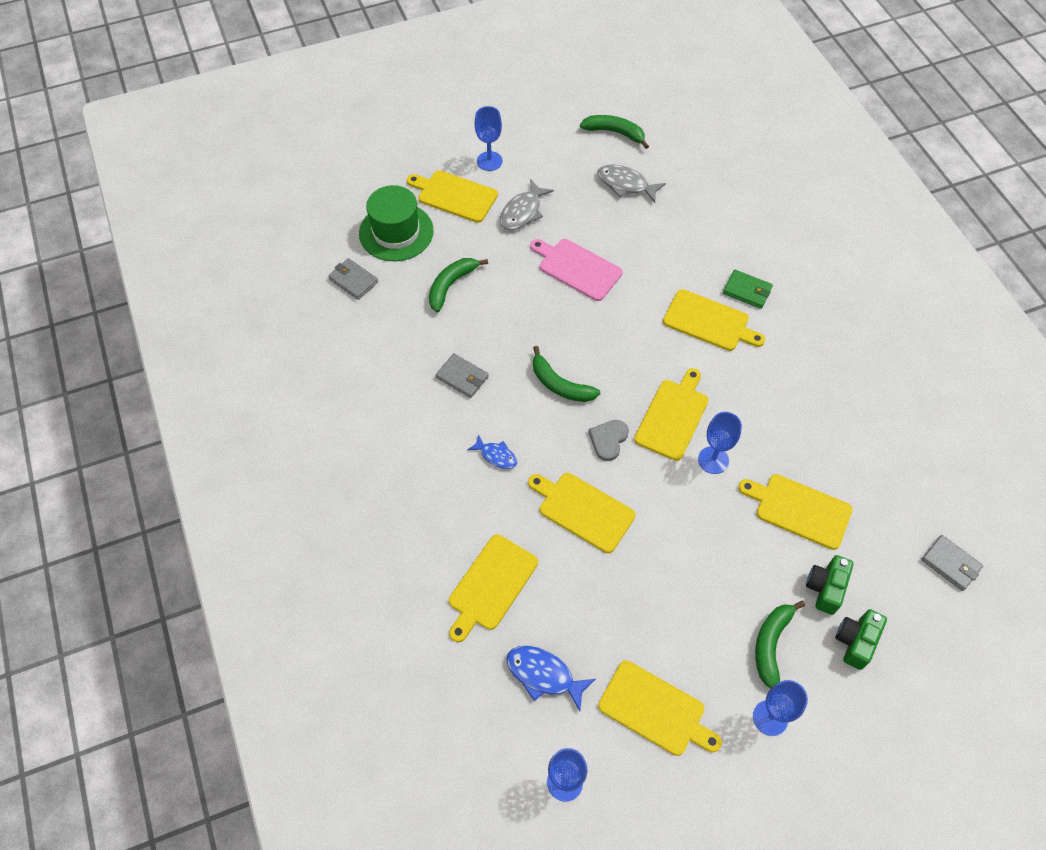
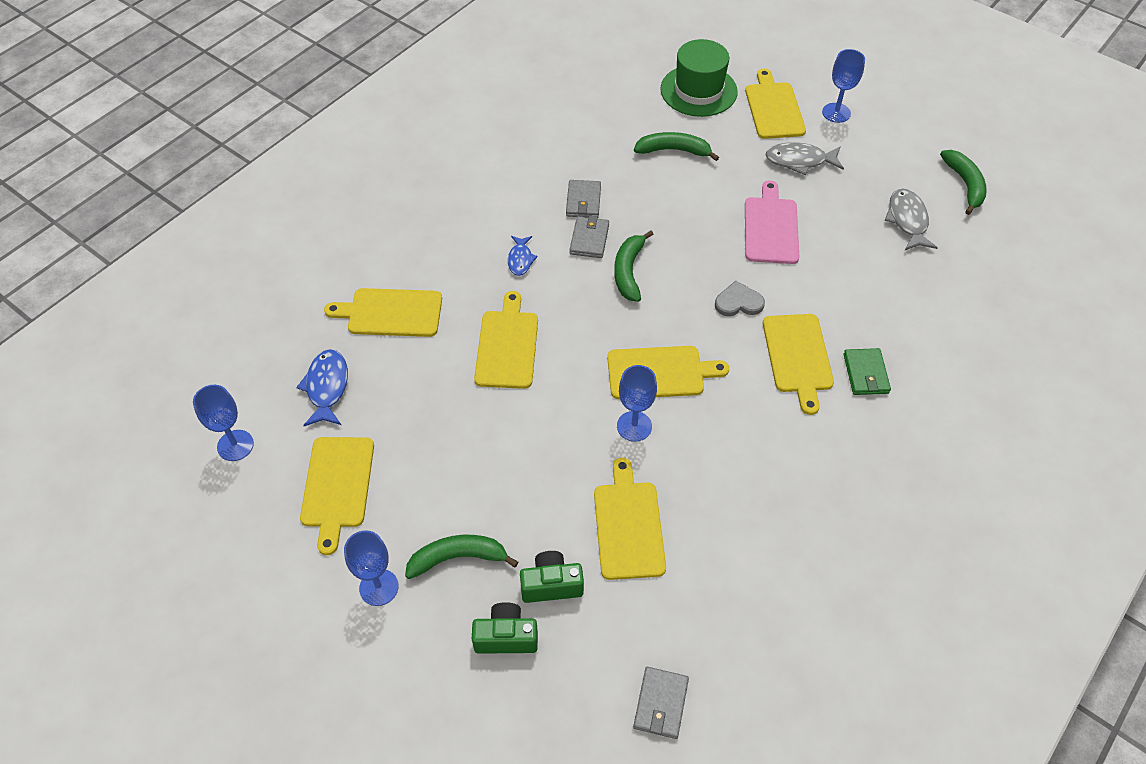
camera: 60 degrees right, 5 degrees down
(353, 280) = (625, 89): grey wallet -> grey wallet (589, 239)
(608, 440) = (595, 333): grey heart -> grey heart (738, 302)

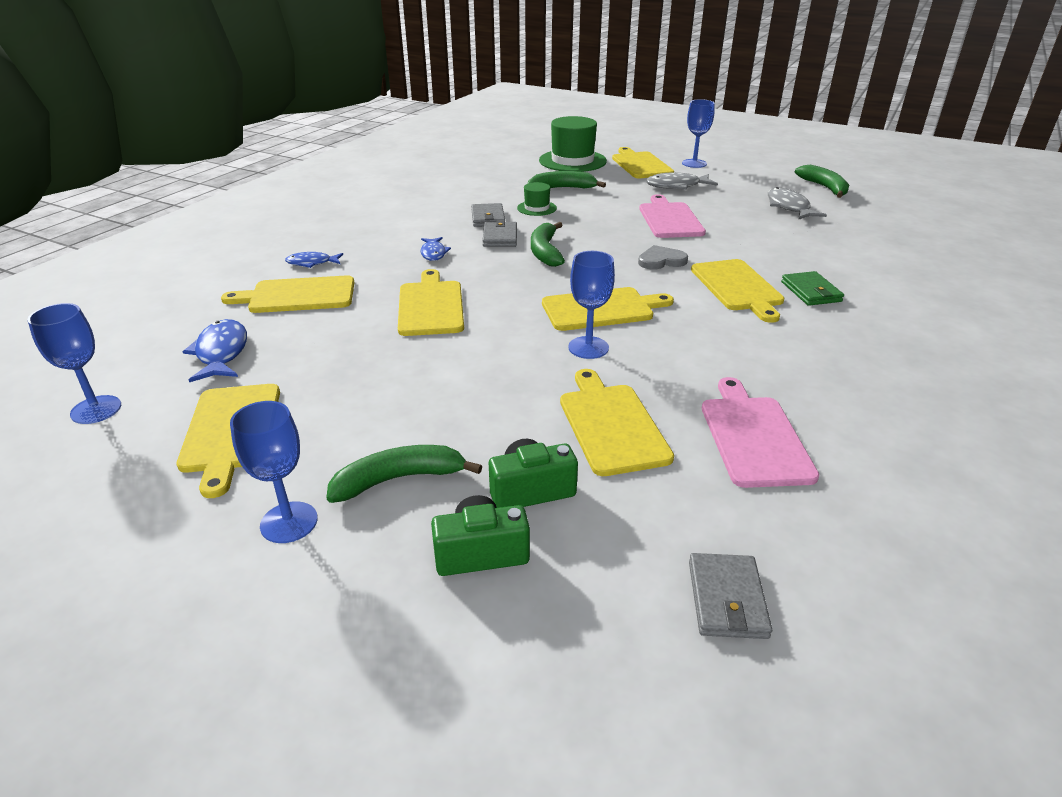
camera: 10 degrees left, 20 degrees down
(405, 261) = (312, 263): none -> blue fish
(637, 188) = (536, 208): none -> green hat
(737, 556) = (754, 436): none -> pink cutting board

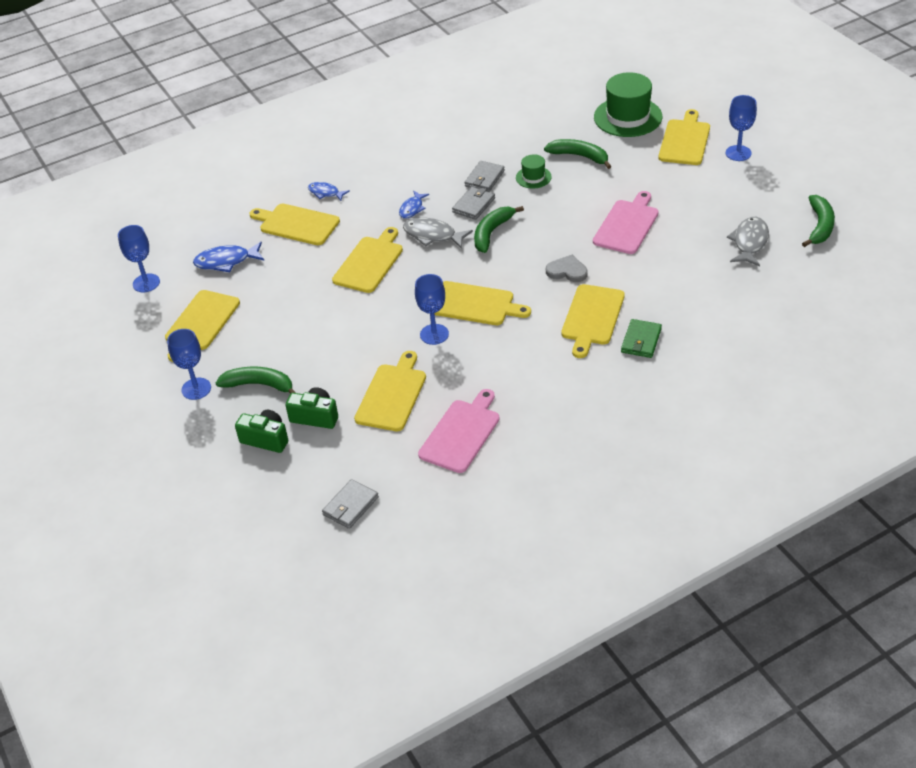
camera: 35 degrees right, 10 degrees up
(221, 353) = (226, 261): blue fish -> blue fish turned 120 degrees counterclockwise
(676, 186) = (682, 182): grey fish -> grey fish (433, 235)

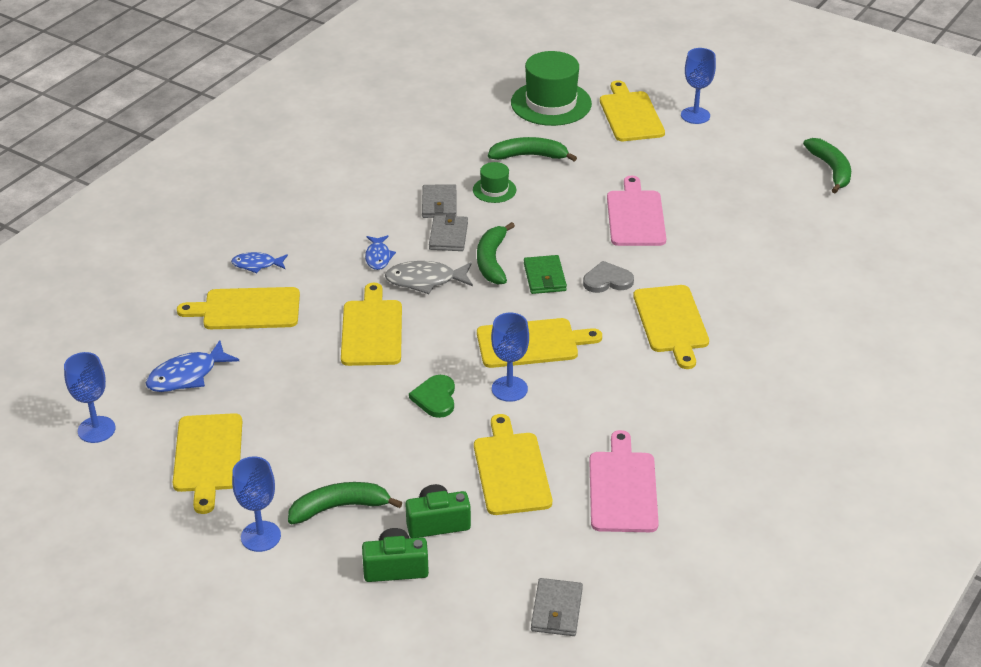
camera: 30 degrees left, 5 degrees down
(377, 326) = (435, 398): none -> green heart
(641, 341) = (741, 332): green wallet -> green wallet (544, 277)
(749, 242) = (774, 203): grey fish -> none

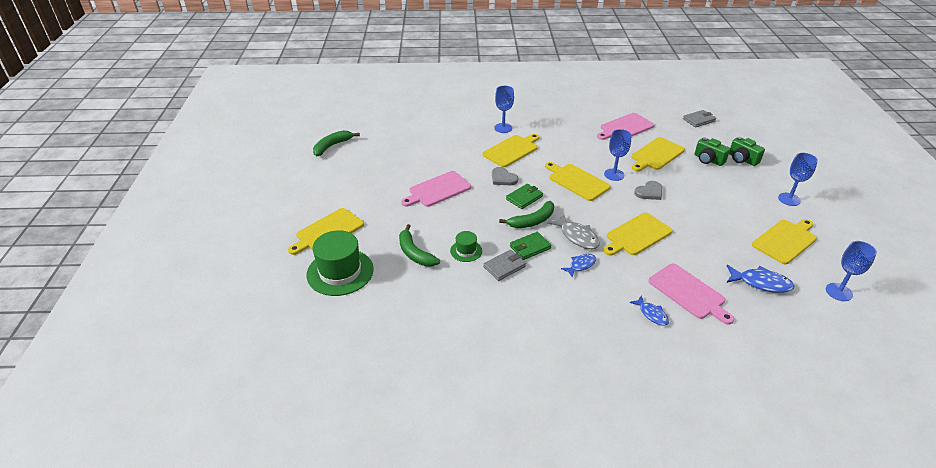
camera: 125 degrees left, 0 degrees up
(247, 309) = (688, 293): yellow cutting board -> pink cutting board
(339, 507) = (742, 187): green banana -> none
(435, 398) = (649, 192): green heart -> grey heart
(448, 236) = (530, 247): grey wallet -> green wallet
(695, 115) = (308, 206): blue goblet -> blue goblet (503, 128)

